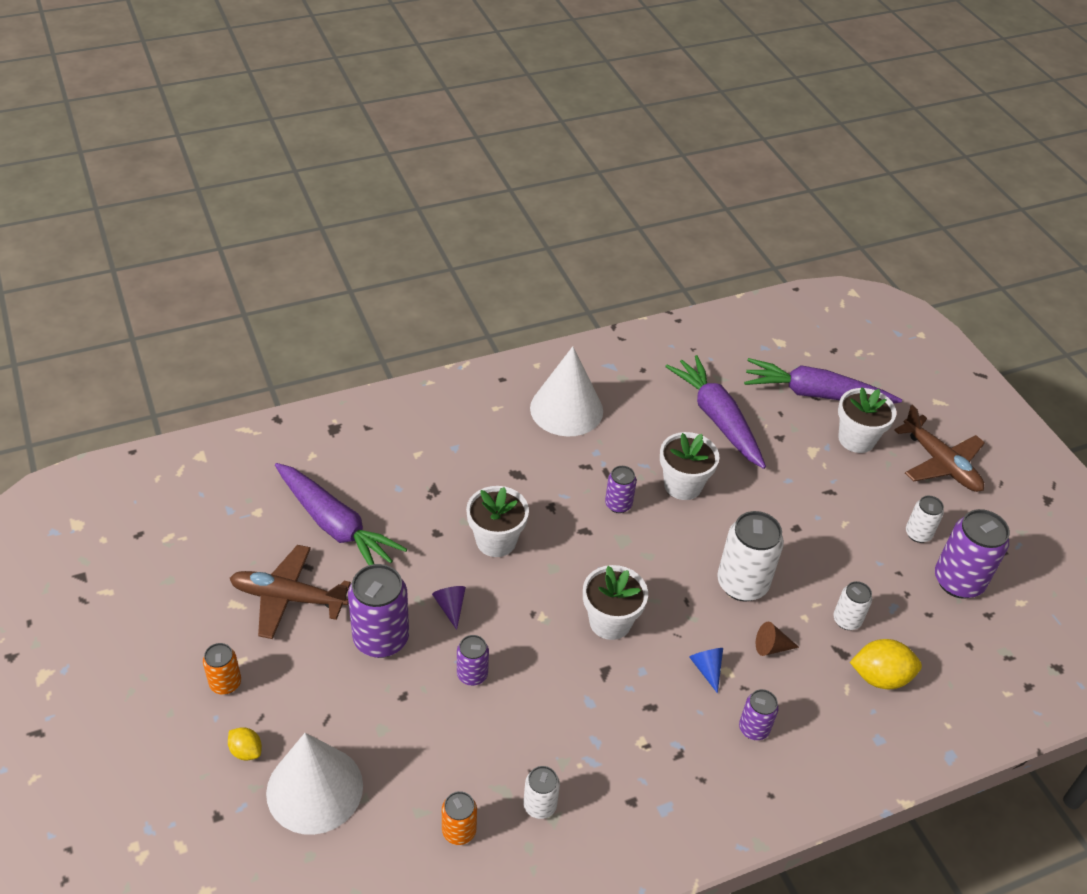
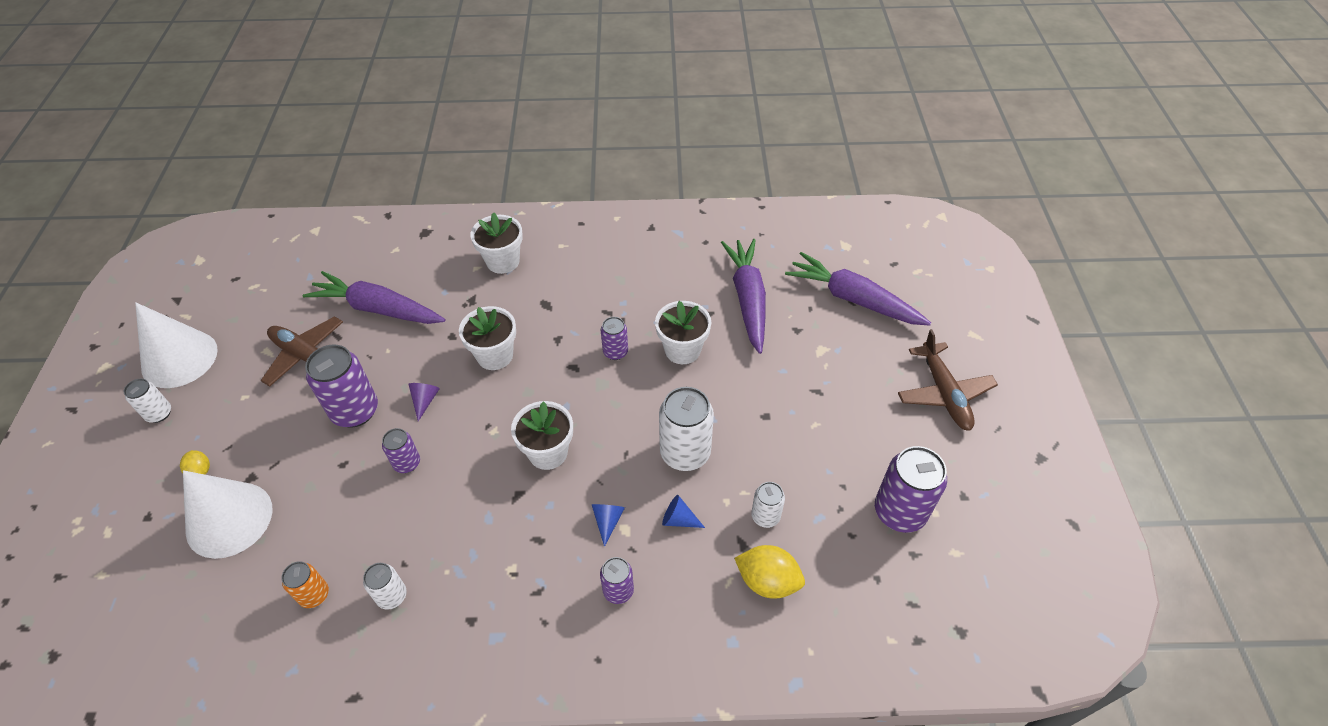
camera: 25 degrees right, 5 degrees up
(225, 683) = (220, 412): orange can -> none
(335, 525) = (378, 309): purple carrot -> purple carrot turned 135 degrees clockwise
(566, 409) = (619, 260): white cone -> white cone (179, 358)
(771, 647) = (679, 519): brown cone -> blue cone
(856, 439) = (870, 349): white flower pot -> white flower pot (503, 261)
(918, 534) = (883, 454): white can -> white can (159, 413)

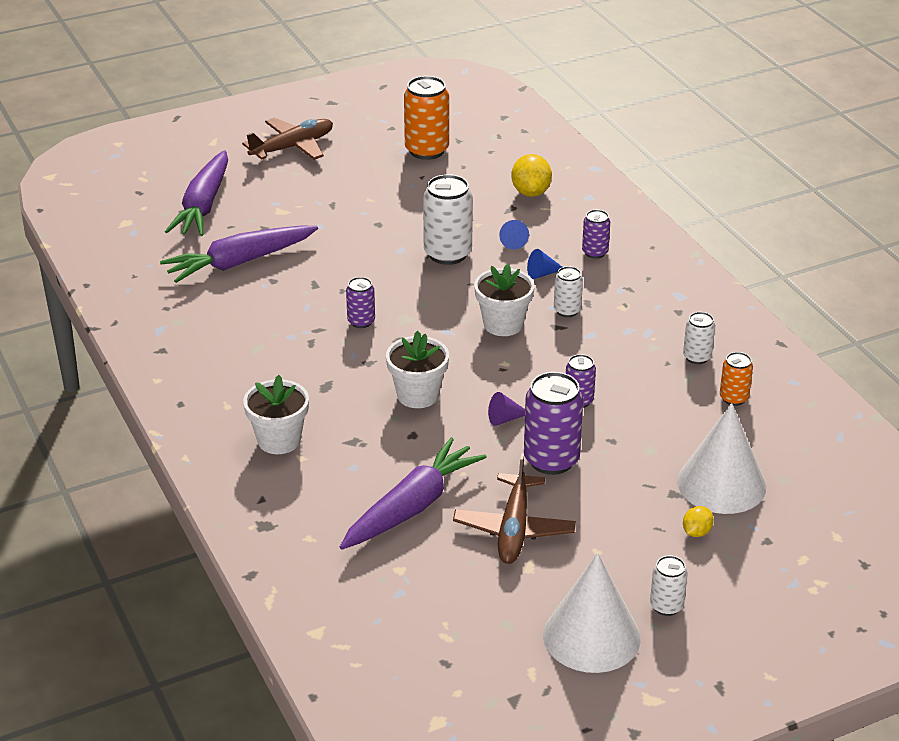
camera: 115 degrees left, 15 degrees down
(378, 309) = (411, 507): purple carrot -> purple carrot turned 135 degrees counterclockwise
(682, 350) = (332, 284): white flower pot -> none
(765, 516) = (477, 204): white can -> white can (567, 310)
(899, 512) = (427, 150): purple can -> orange can

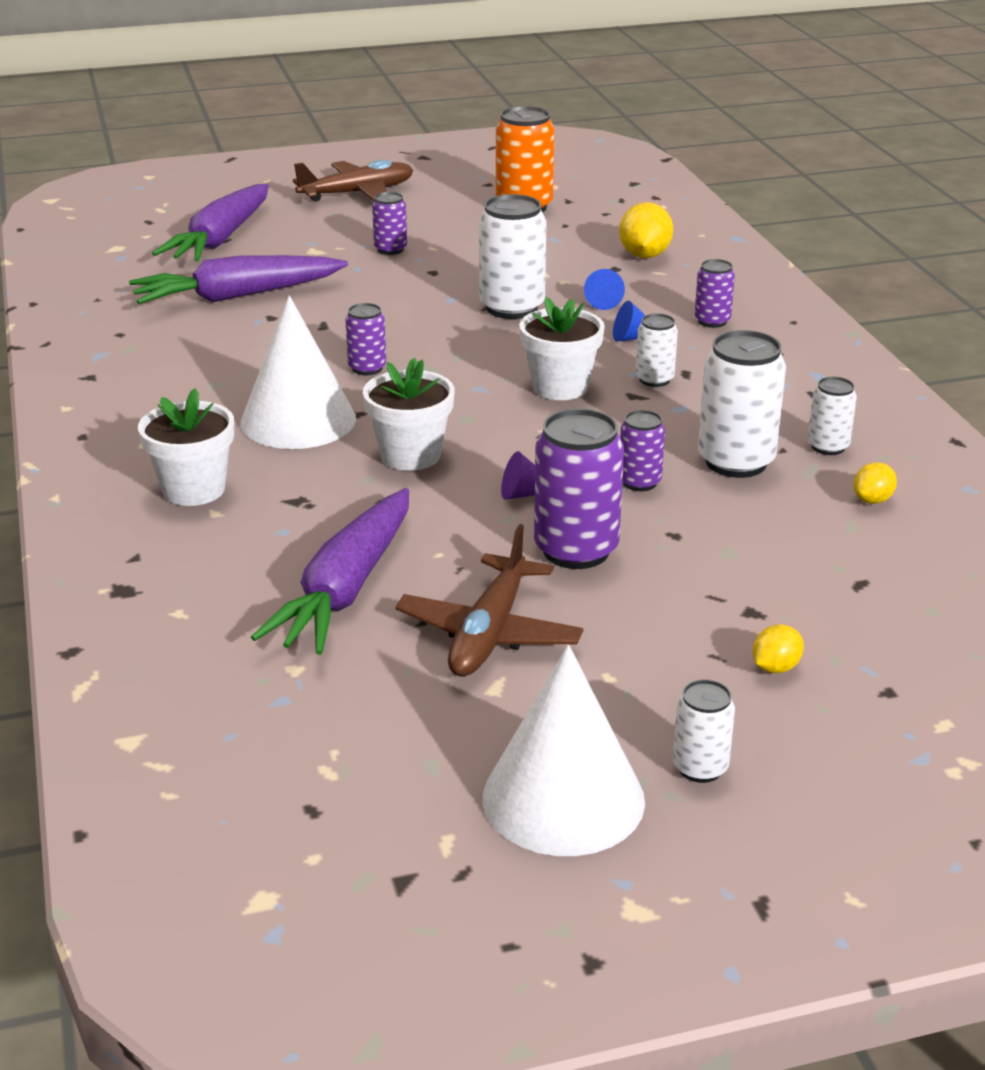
camera: 10 degrees right, 5 degrees down
(338, 204) = (390, 249): none -> purple can
(411, 507) = (346, 589): purple carrot -> purple carrot turned 150 degrees clockwise
(638, 376) = (736, 462): none -> white can
(721, 484) = (830, 606): white cone -> white cone (298, 420)
(733, 398) = (872, 500): orange can -> yellow lemon

